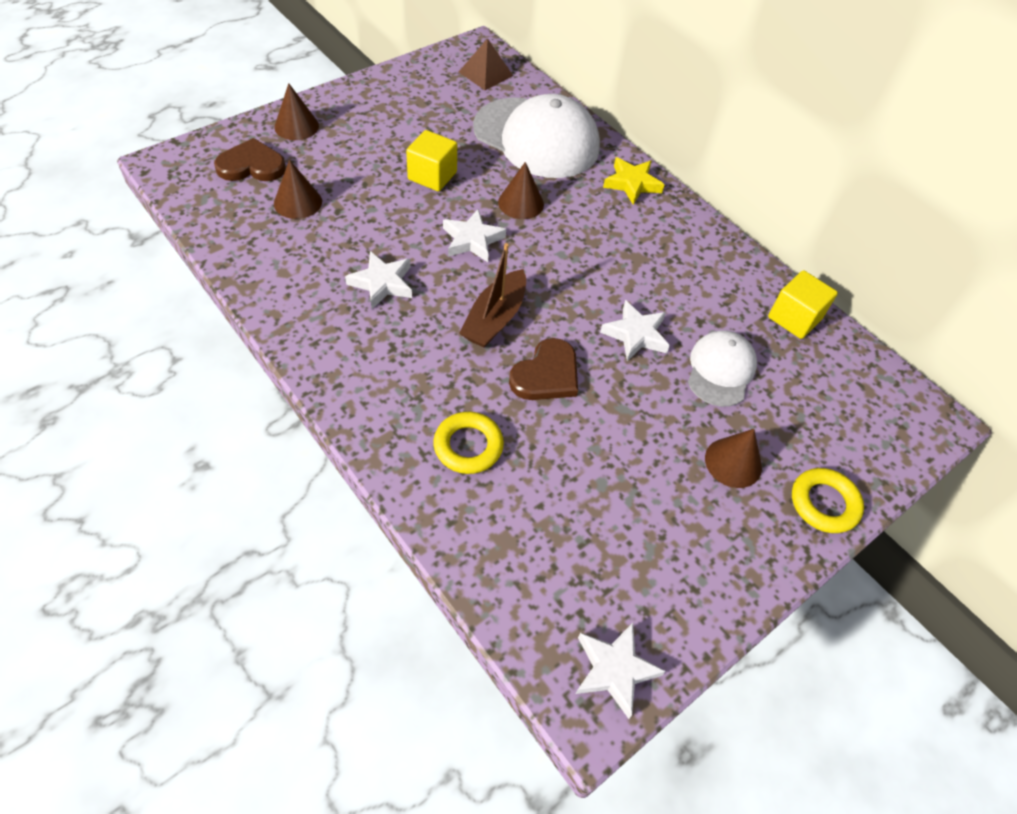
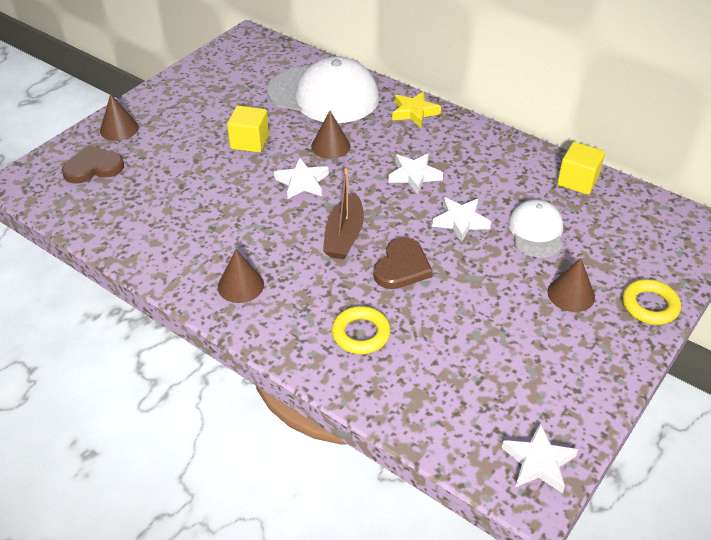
camera: 10 degrees left, 10 degrees down
(298, 202) = (145, 186): brown cone -> brown cone (240, 285)
(382, 283) = (241, 231): white star -> white star (414, 175)
(485, 73) = (262, 55): brown pyramid -> none

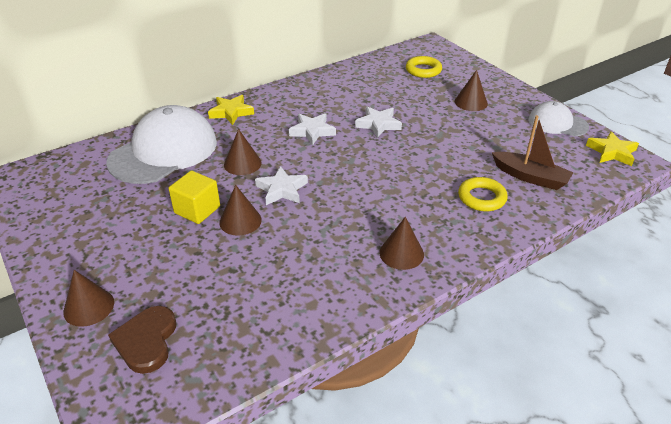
camera: 70 degrees left, 5 degrees down
(245, 170) = (240, 221): none -> brown cone
(344, 236) = (366, 182): brown boat -> brown boat (530, 177)
(402, 267) = (416, 162): brown heart -> none
(536, 231) = (405, 98): white cap -> white cap (557, 123)
(538, 462) = (612, 152): white star -> yellow star
(577, 181) = (362, 70): yellow cube -> none
(649, 306) = (490, 80): yellow ring -> yellow ring (423, 70)

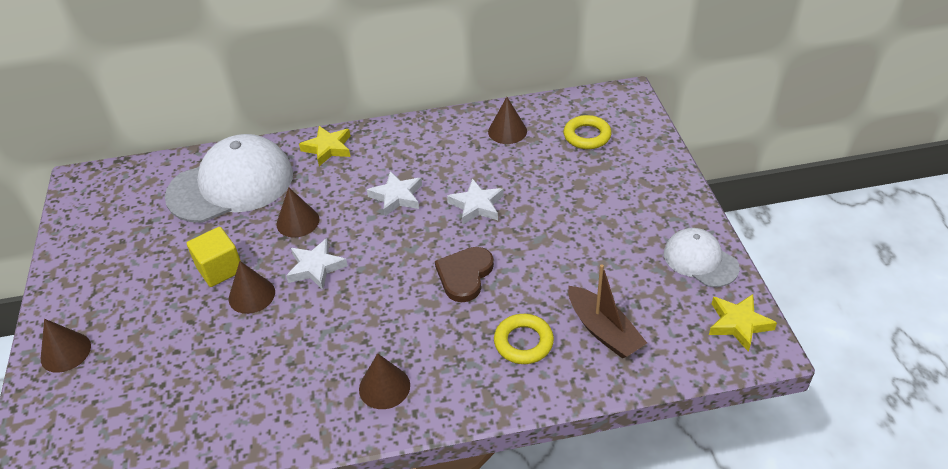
camera: 25 degrees right, 5 degrees up
(146, 341) = (91, 406): brown heart -> brown heart (464, 275)
(471, 102) = (611, 200): brown cone -> brown cone (507, 131)

